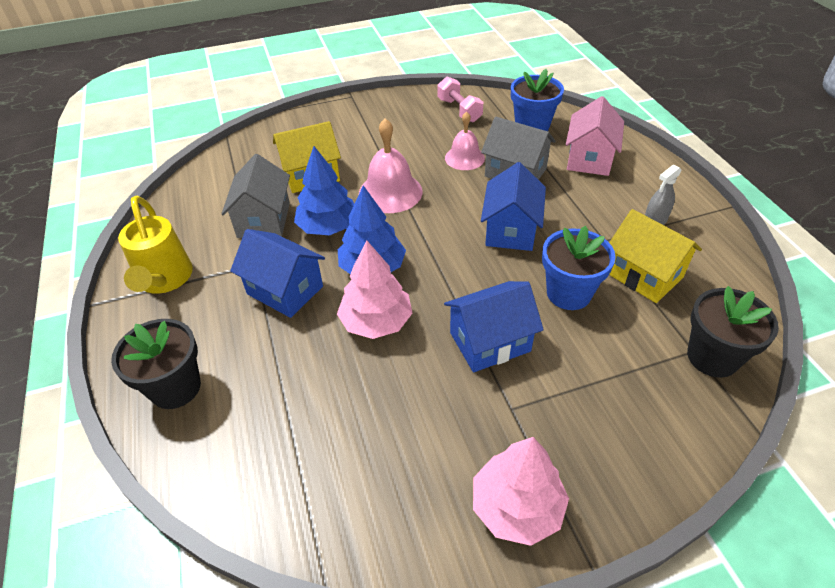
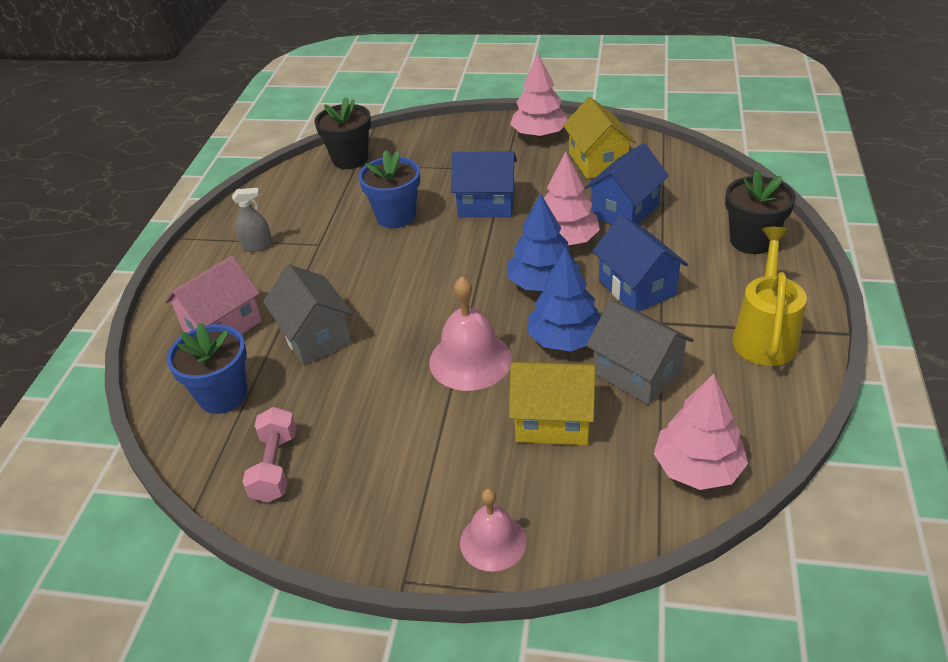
camera: 150 degrees left, 5 degrees down
(210, 179) = (697, 468): none -> pink tree
(264, 220) = (637, 373): grey house -> grey house turned 75 degrees counterclockwise
(464, 158) = (348, 377): pink bell -> pink bell (493, 541)
(511, 230) = (387, 277): blue house -> blue house (625, 210)
(643, 275) = (325, 211): yellow house -> yellow house (598, 161)

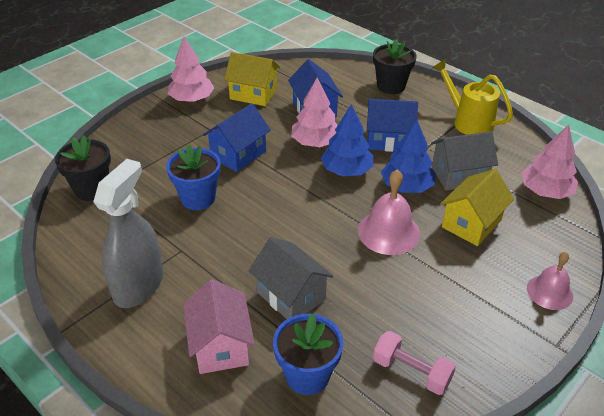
camera: 60 degrees left, 0 degrees up
(257, 246) = (138, 285): grey spray bottle -> grey spray bottle, size x2.18
(315, 336) = (291, 296): grey house -> grey house turned 45 degrees clockwise

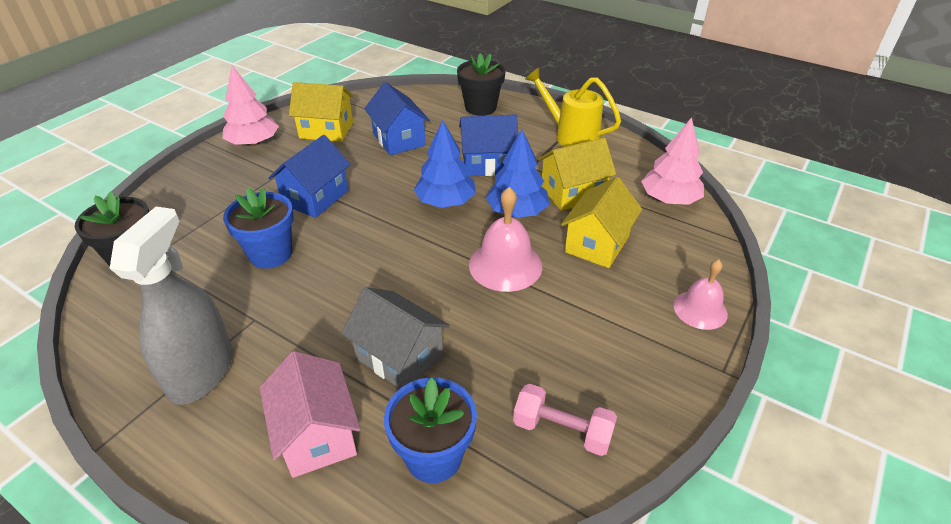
camera: 10 degrees left, 0 degrees up
(315, 142) = (405, 175): pink tree -> none
(459, 175) = (572, 193): grey house -> yellow house

